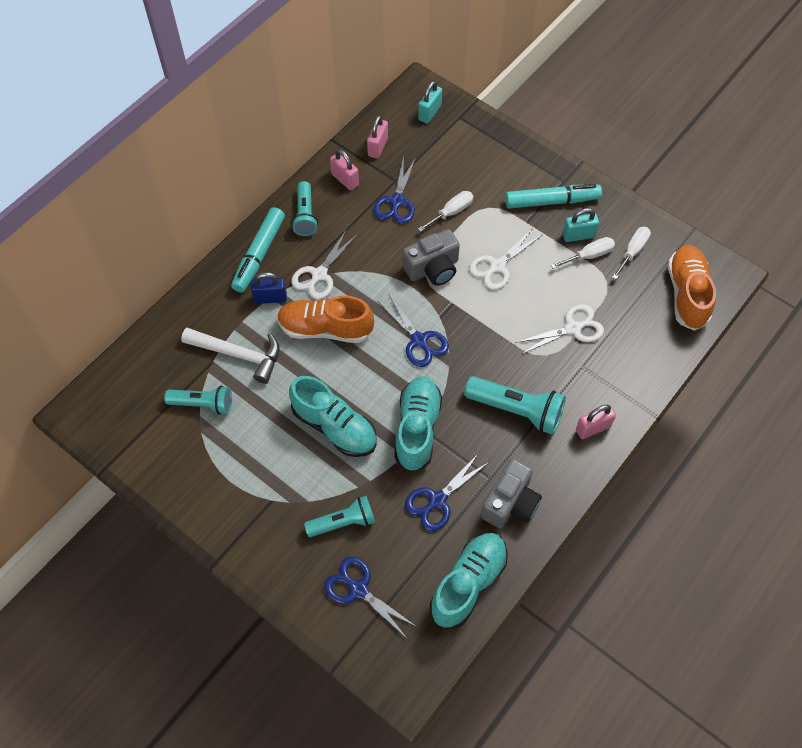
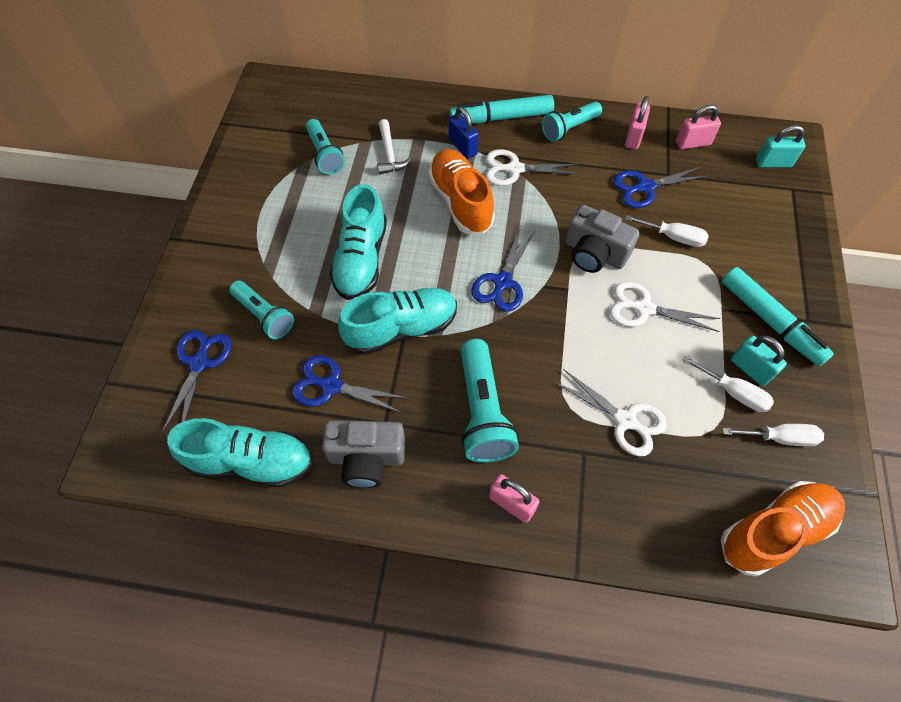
camera: 60 degrees right, 0 degrees up
(238, 354) = (389, 154): white hammer -> white hammer, size x0.64

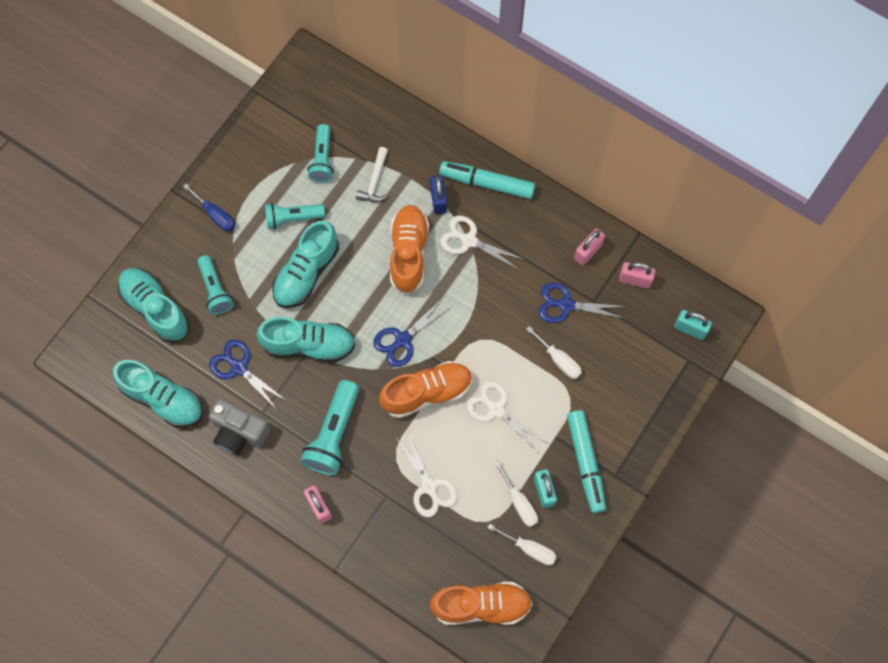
camera: 25 degrees right, 10 degrees up
(199, 363) = (155, 309): blue scissors -> turquoise shoe
(231, 243) = (215, 215): none -> blue screwdriver
(560, 323) = (427, 393): none -> orange shoe
(569, 128) = (538, 219): turquoise flashlight -> turquoise flashlight (292, 218)
(594, 253) = (487, 346): grey camera -> none

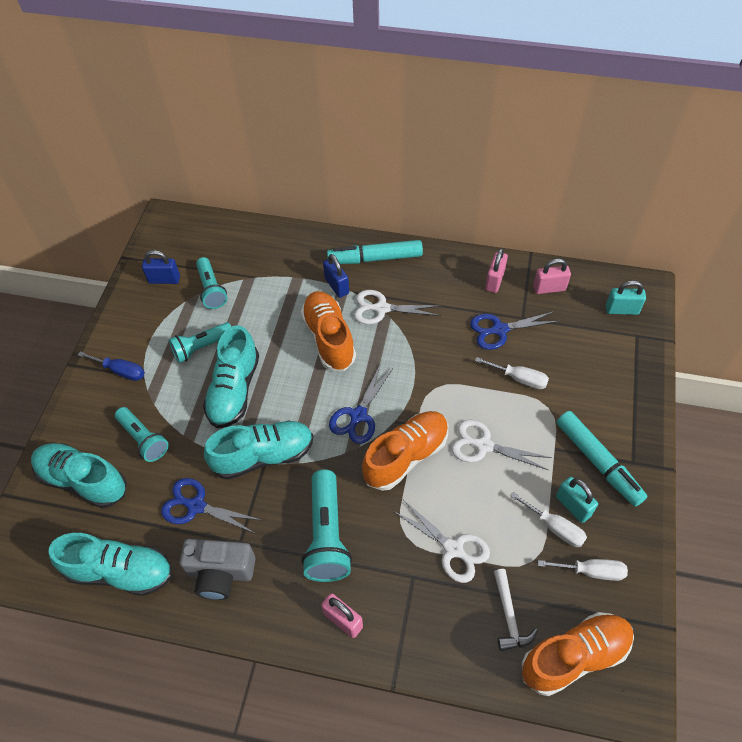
camera: 20 degrees left, 15 degrees down
(283, 131) = (164, 279): none -> blue padlock
(375, 181) = (270, 290): white hammer -> white hammer (509, 616)

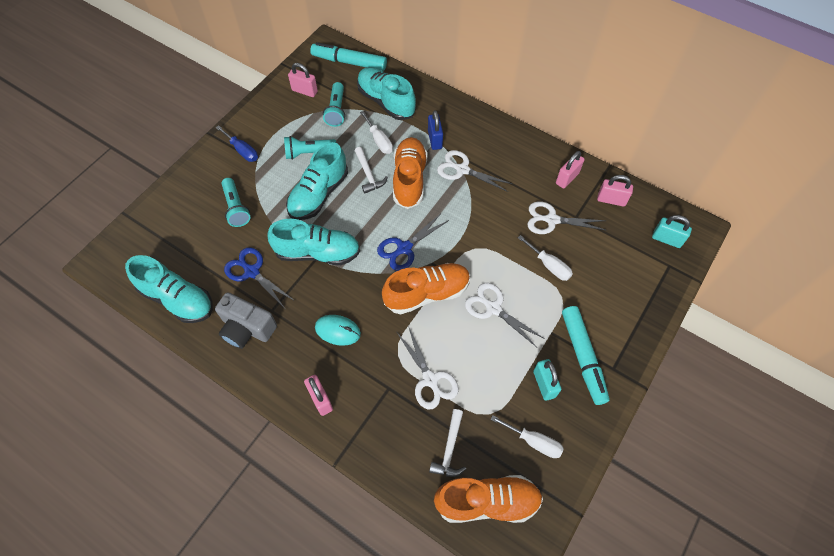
camera: 20 degrees right, 5 degrees up
(83, 481) = (181, 223): turquoise shoe -> turquoise shoe (386, 102)
(164, 279) = (304, 91): blue padlock -> pink padlock
(281, 348) = (368, 174): none -> white hammer
(327, 535) = (337, 331): turquoise flashlight -> turquoise mouse
(375, 258) = (476, 127): turquoise marker -> turquoise marker (349, 62)
(499, 330) = (552, 220): blue scissors -> white scissors
(555, 527) = (520, 395): white screwdriver -> white screwdriver (379, 140)

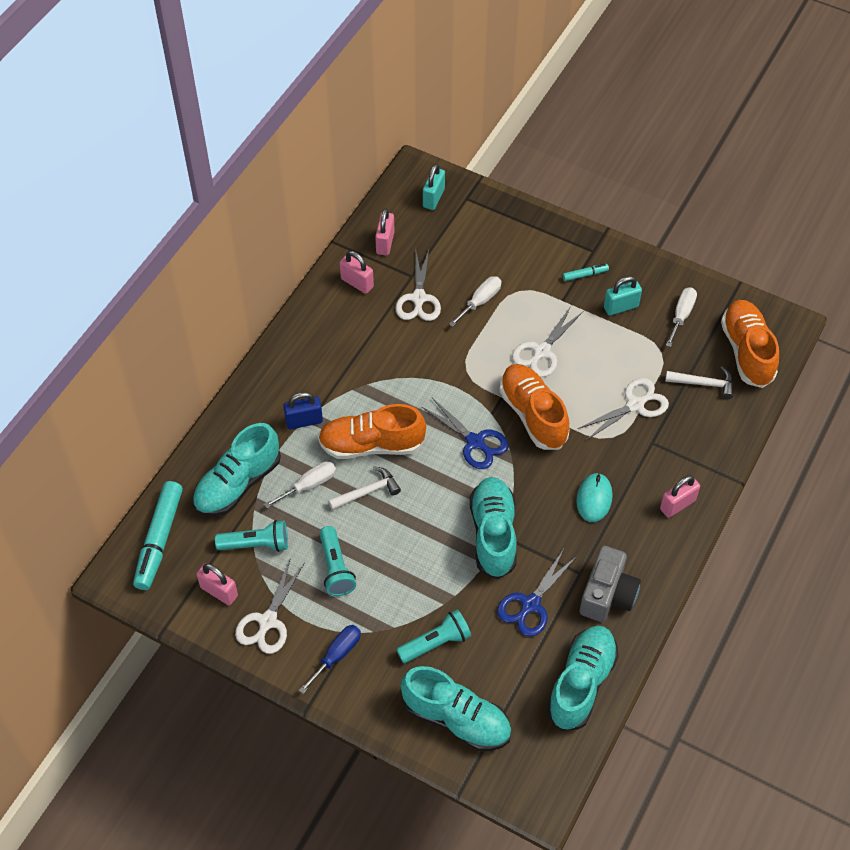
camera: 95 degrees left, 5 degrees down
(304, 91) = (219, 591): pink padlock -> pink padlock turned 75 degrees counterclockwise
(319, 194) = (404, 546): turquoise shoe -> turquoise shoe (456, 719)
(462, 170) = (352, 388): white scissors -> white scissors (268, 621)
(583, 357) = (585, 275): turquoise marker -> turquoise marker, size x0.45

